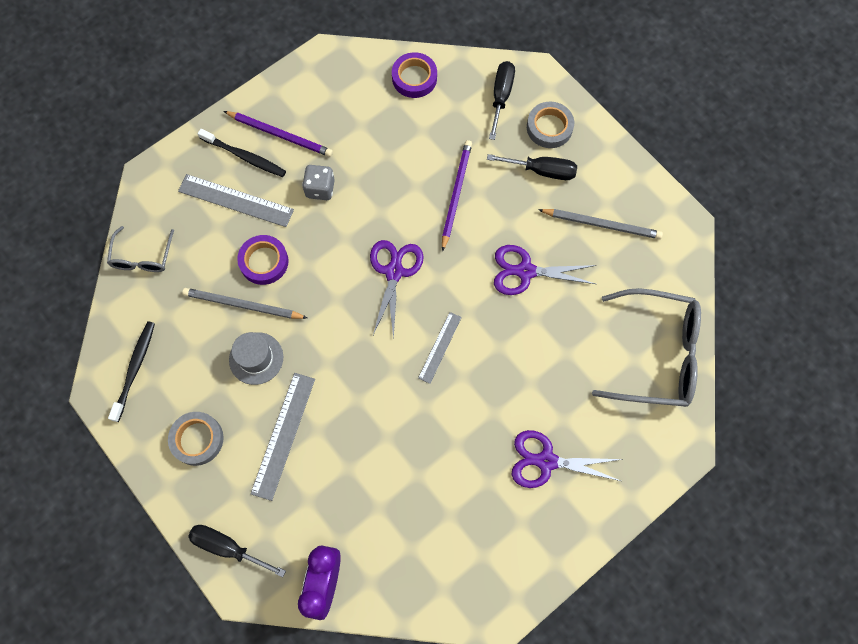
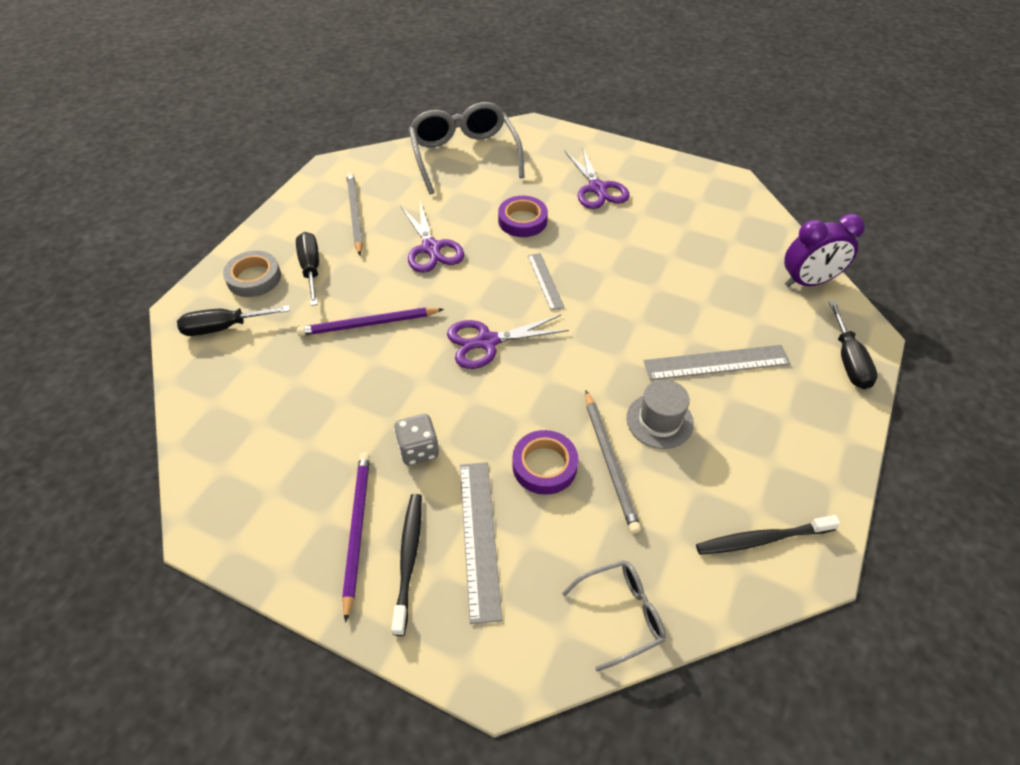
camera: 115 degrees left, 20 degrees down
(197, 439) = (781, 434): grey tape -> none
(414, 78) = (218, 416): purple tape -> purple tape (522, 220)
(440, 347) = (545, 281): grey ruler -> grey ruler turned 75 degrees clockwise

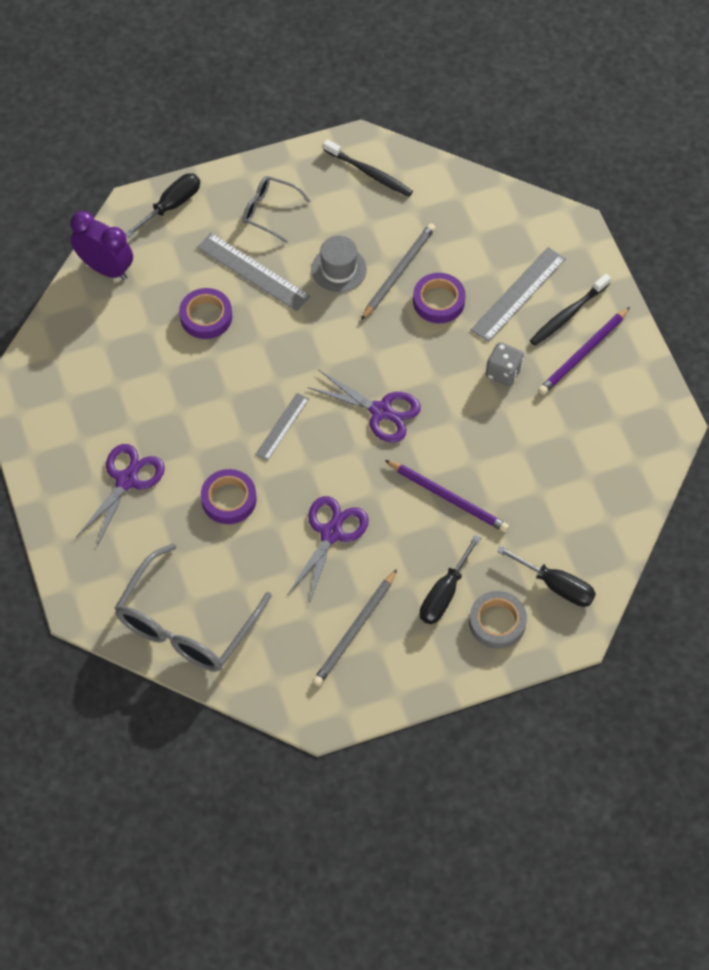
camera: 135 degrees left, 10 degrees up
(621, 614) = (485, 203): grey glasses -> grey glasses (270, 212)
(697, 306) = (206, 316): none -> purple tape

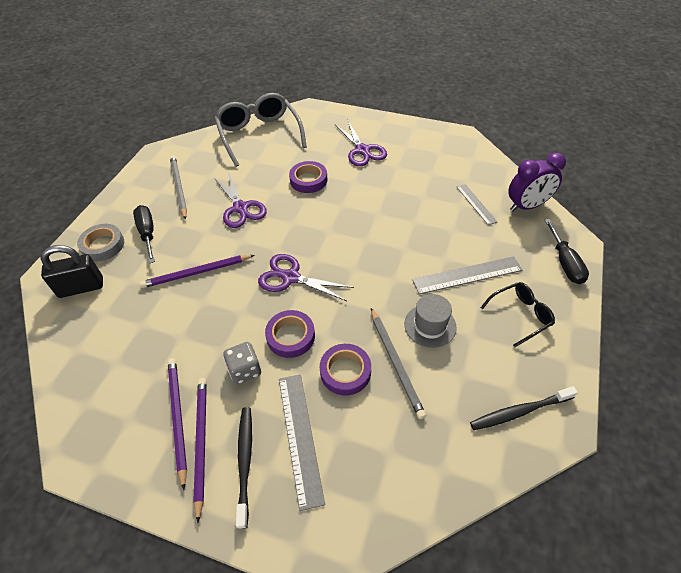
camera: 130 degrees right, 10 degrees down
(206, 316) = (447, 232): purple tape -> purple tape (290, 336)
(270, 212) = (520, 315): grey glasses -> black glasses
(282, 426) = (330, 225): grey ruler -> grey ruler (476, 204)
(381, 411) = (290, 277): purple scissors -> purple scissors turned 45 degrees clockwise
(556, 586) = (81, 287): black screwdriver -> black padlock
(582, 385) = (178, 418): none -> purple pencil

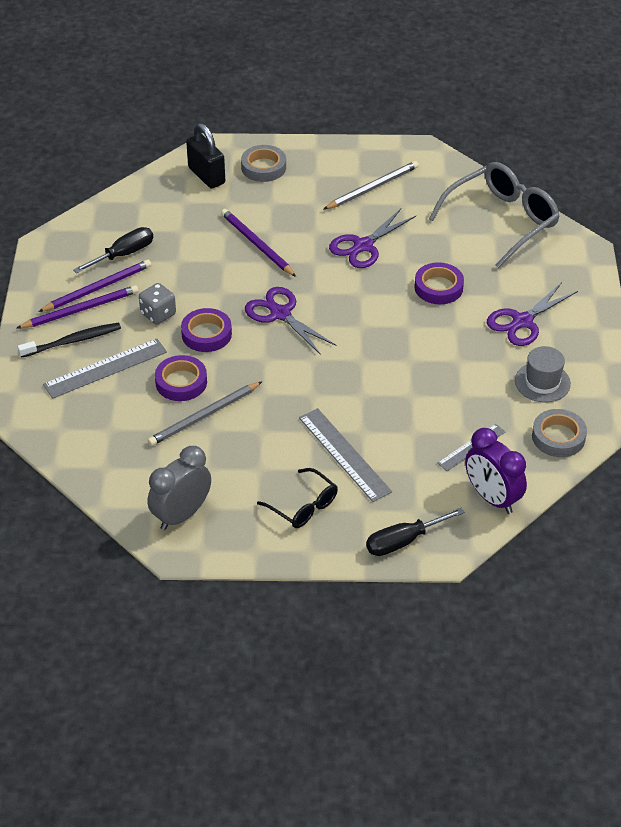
camera: 70 degrees right, 5 degrees down
(148, 233) = (293, 191): black screwdriver -> black screwdriver (124, 254)
(290, 277) = (280, 314): purple scissors -> purple scissors turned 45 degrees counterclockwise
(430, 325) = (260, 434): grey hat -> grey hat (542, 382)
(476, 162) = (558, 437): none -> grey tape
(519, 412) = (181, 515): black toothbrush -> grey clock

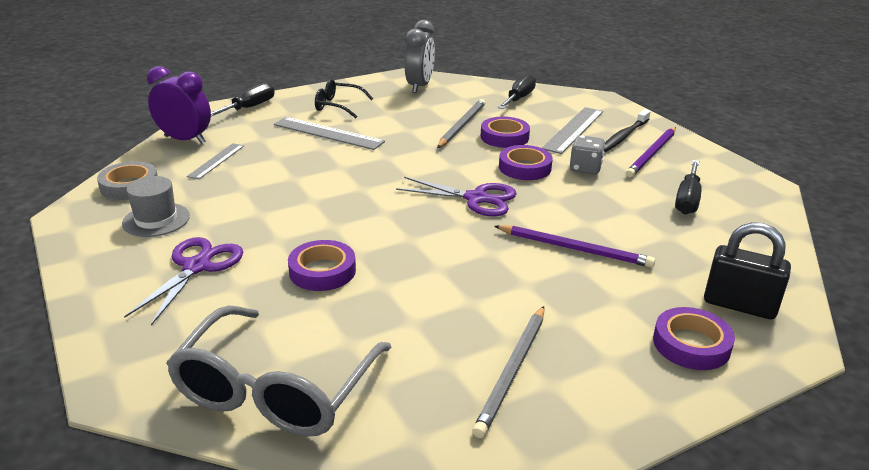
camera: 150 degrees right, 15 degrees down
(98, 288) = (664, 170): purple pencil -> none
(98, 443) = (519, 98): none -> black screwdriver
(263, 167) = (691, 344): grey tape -> purple tape
(363, 246) = (452, 287): purple scissors -> none

